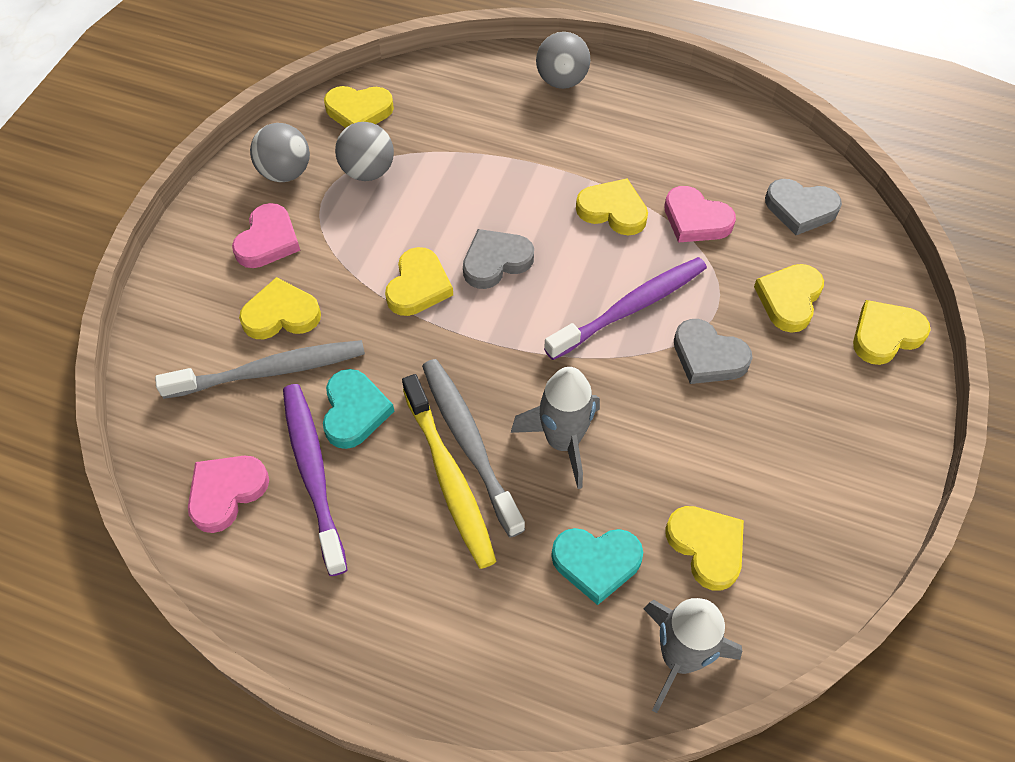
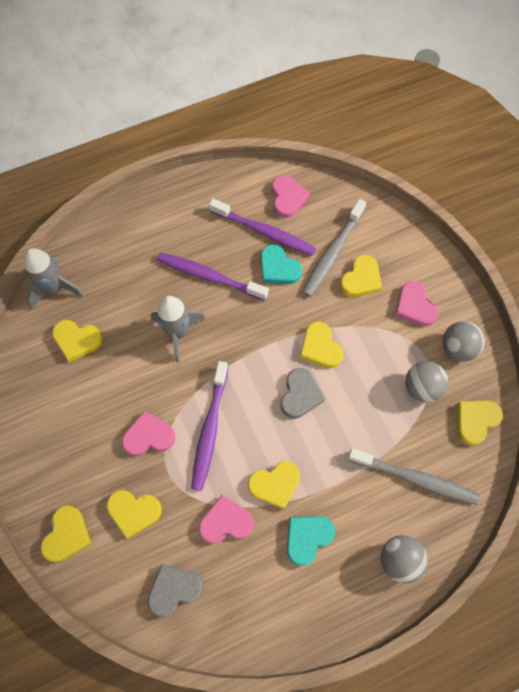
camera: 135 degrees right, 10 degrees up
(449, 478) = (209, 276): yellow toothbrush -> purple toothbrush
(469, 442) = (217, 297): grey toothbrush -> grey toothbrush (414, 478)
(596, 563) = (117, 295): turquoise heart -> turquoise heart (307, 538)
(708, 356) = (149, 436): grey heart -> pink heart
(789, 299) = (134, 512): yellow heart -> yellow heart turned 120 degrees clockwise

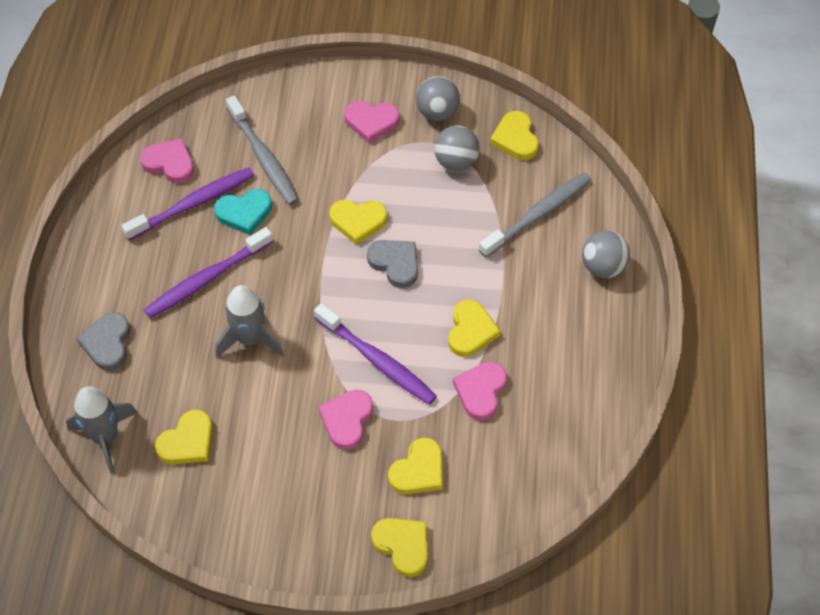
camera: 60 degrees left, 10 degrees down
(174, 589) = (518, 469): grey heart -> grey heart (107, 343)
(307, 538) = (538, 330): turquoise heart -> none
(361, 279) = (310, 149): yellow heart -> none

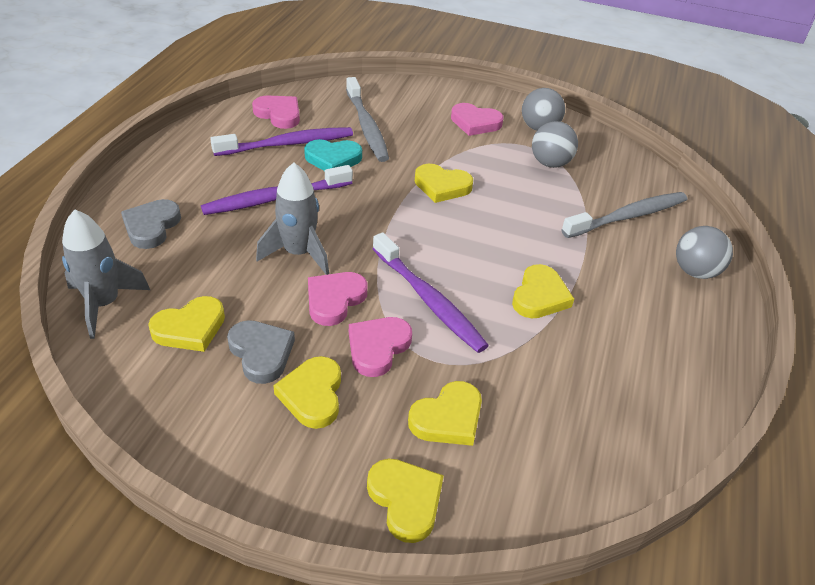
camera: 10 degrees right, 15 degrees down
(395, 264) = (471, 225): grey heart -> grey heart (261, 353)
(480, 391) = (540, 354): pink heart -> pink heart (334, 300)
(515, 139) = (612, 159): yellow heart -> yellow heart (312, 395)

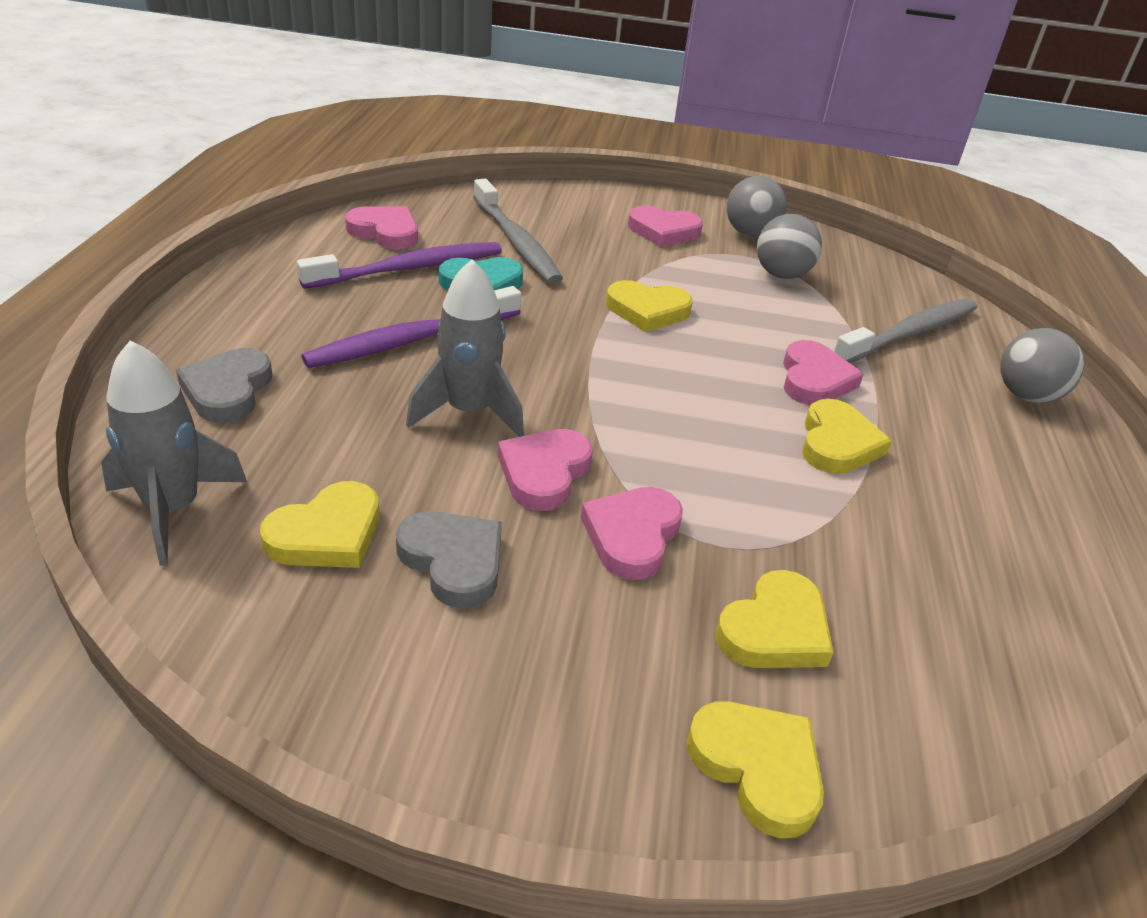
camera: 10 degrees left, 5 degrees down
(312, 395) = (554, 617): yellow heart -> none
(429, 300) = (684, 461): purple toothbrush -> none
(542, 247) = (814, 379): none -> pink heart

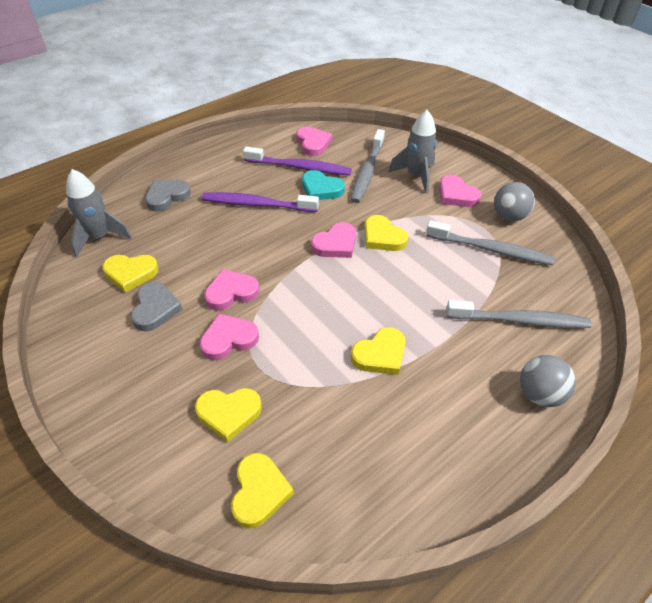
camera: 45 degrees right, 10 degrees up
(469, 412) = (237, 249): grey rocket -> grey rocket (416, 176)
(757, 768) = (151, 455): yellow heart -> yellow heart (259, 492)
(781, 275) = (491, 249): grey ball -> grey toothbrush
(814, 379) = (418, 316): pink heart -> pink heart (335, 244)

